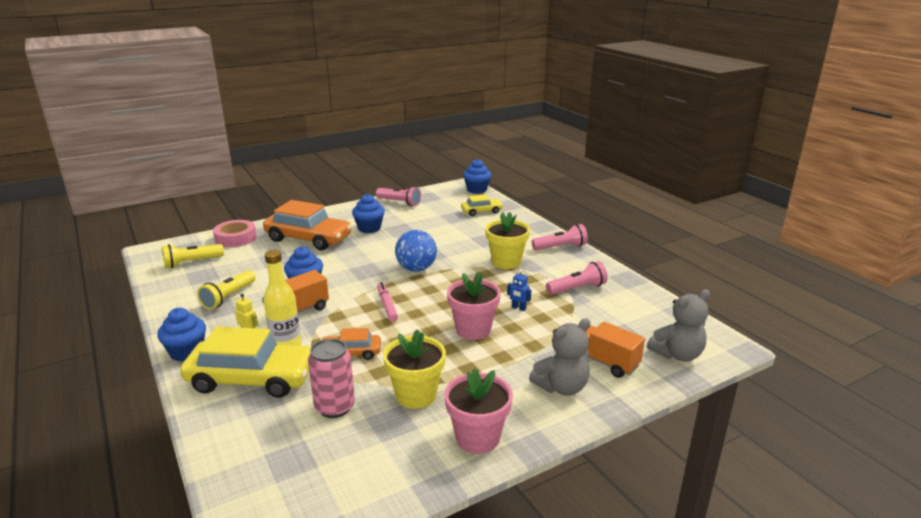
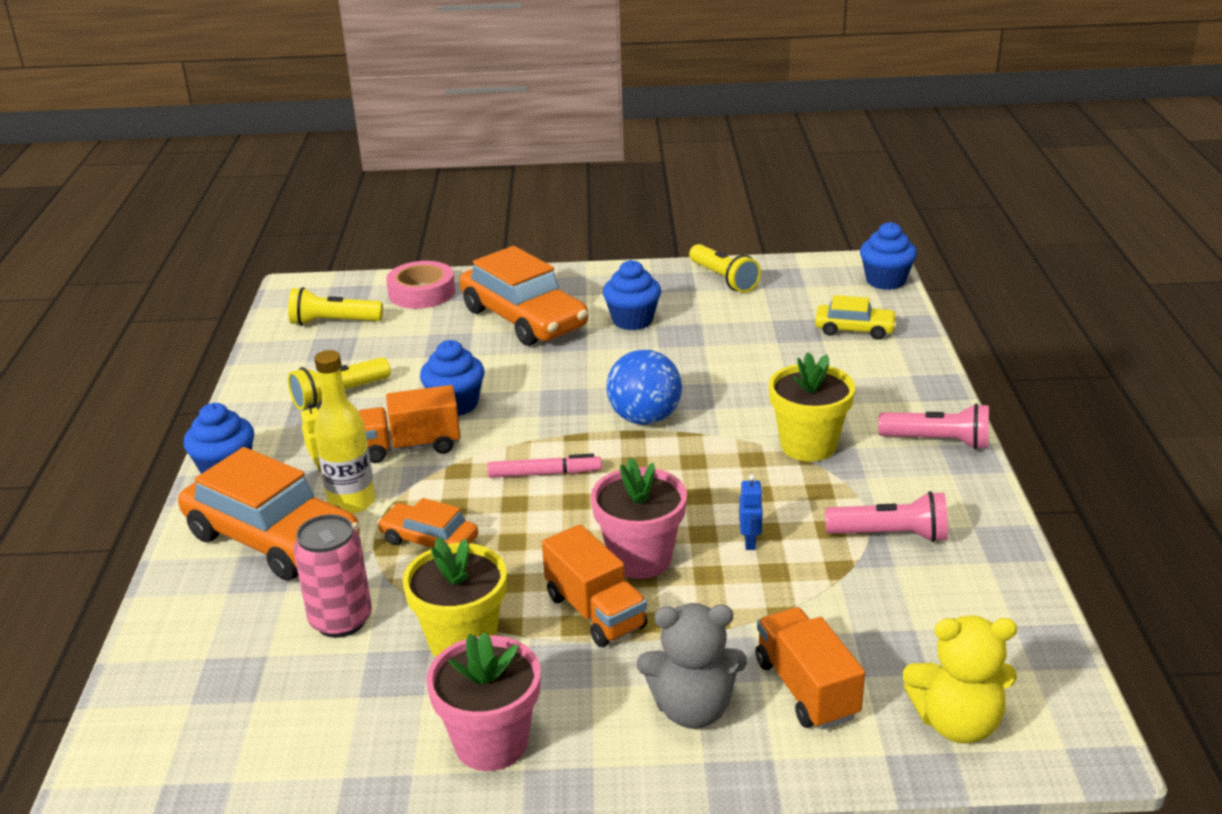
camera: 30 degrees right, 5 degrees up
(252, 379) = (273, 538): yellow car -> orange car
(387, 305) = (545, 474): pink marker -> pink marker turned 75 degrees clockwise
(399, 202) = (724, 279): pink flashlight -> yellow flashlight
(473, 360) = (595, 611): none -> orange truck
(518, 308) = (750, 542): blue robot -> blue robot turned 150 degrees counterclockwise
(677, 354) = (957, 723): grey teddy bear -> yellow teddy bear

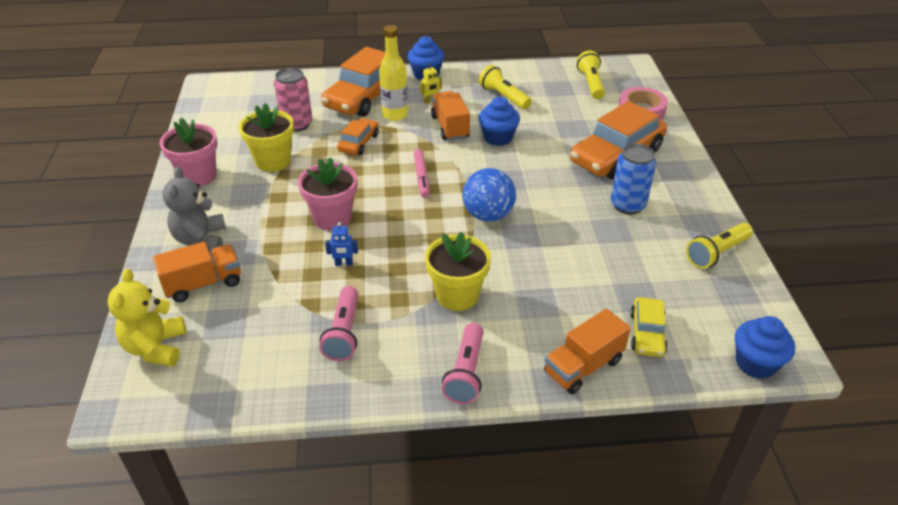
camera: 85 degrees right, 10 degrees up
(595, 611) = (287, 203): orange truck -> orange truck (583, 366)
(632, 320) = (627, 205): blue cupcake -> blue can

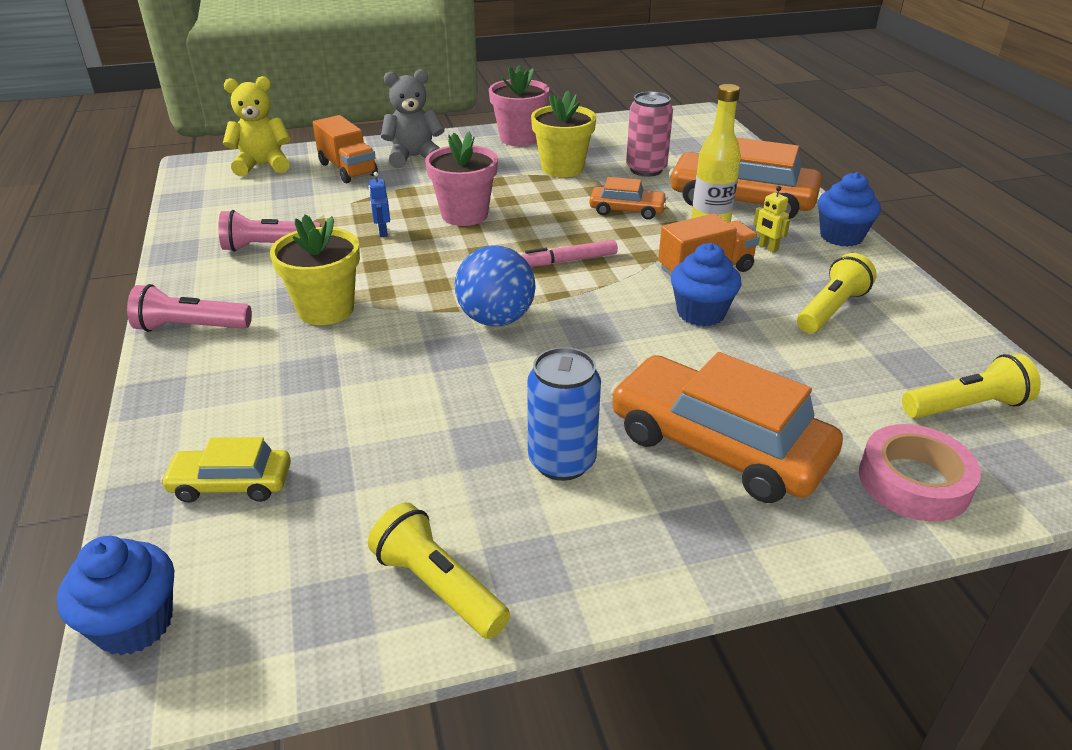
camera: 80 degrees right, 5 degrees down
(583, 366) = (178, 419): orange truck -> none

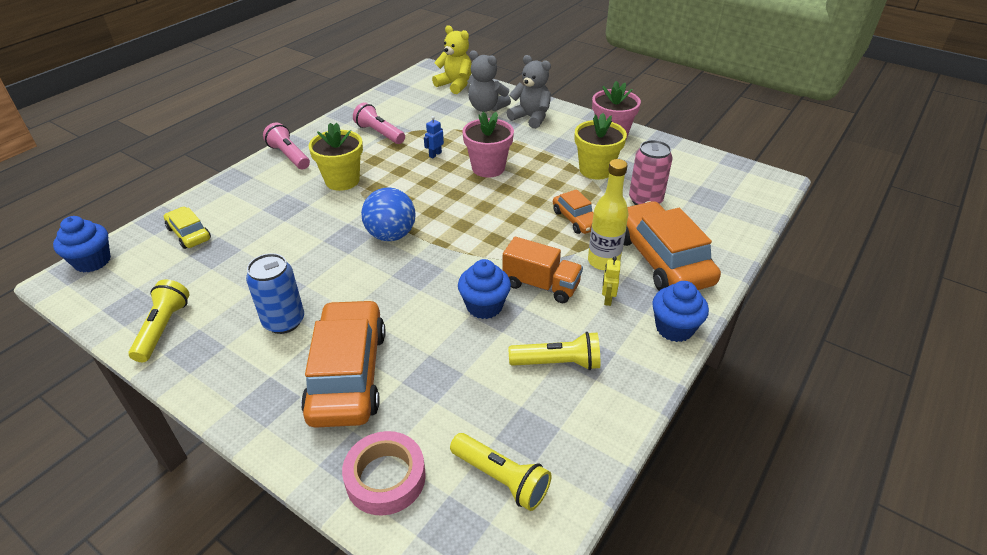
camera: 50 degrees right, 5 degrees up
(347, 169) = (486, 108): orange truck -> grey teddy bear
(568, 260) = (483, 228): pink marker -> none

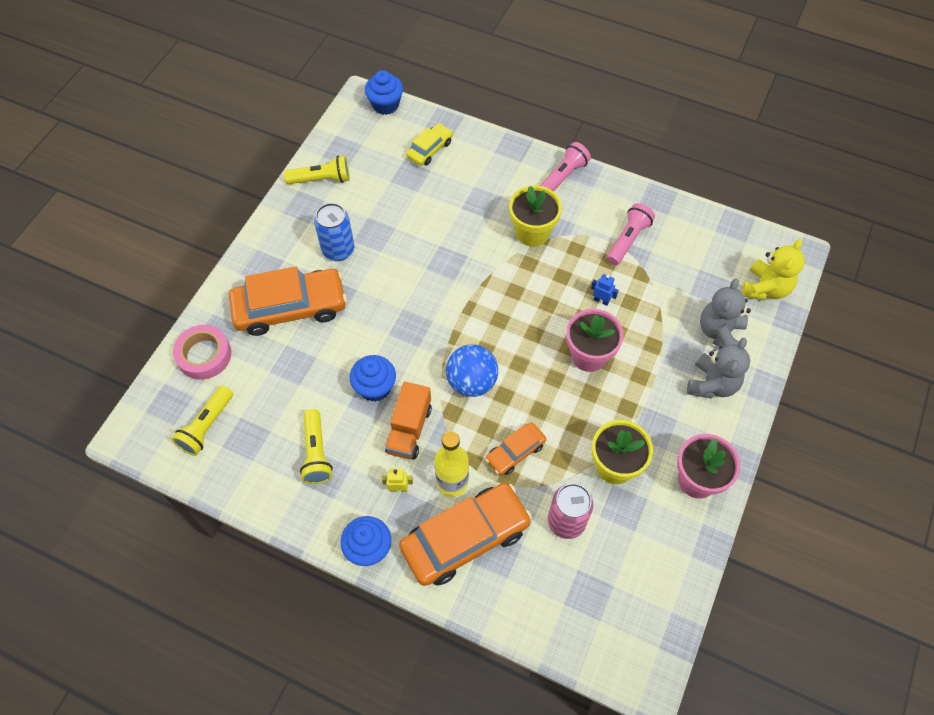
camera: 80 degrees right, 20 degrees up
(391, 235) = (457, 294): blue ball -> blue ball (471, 382)

